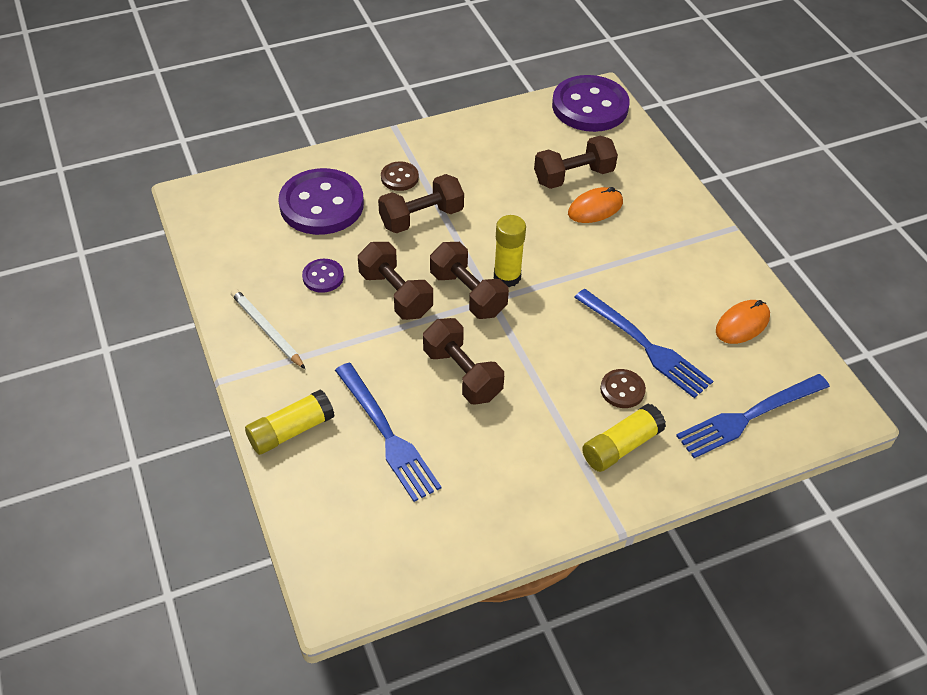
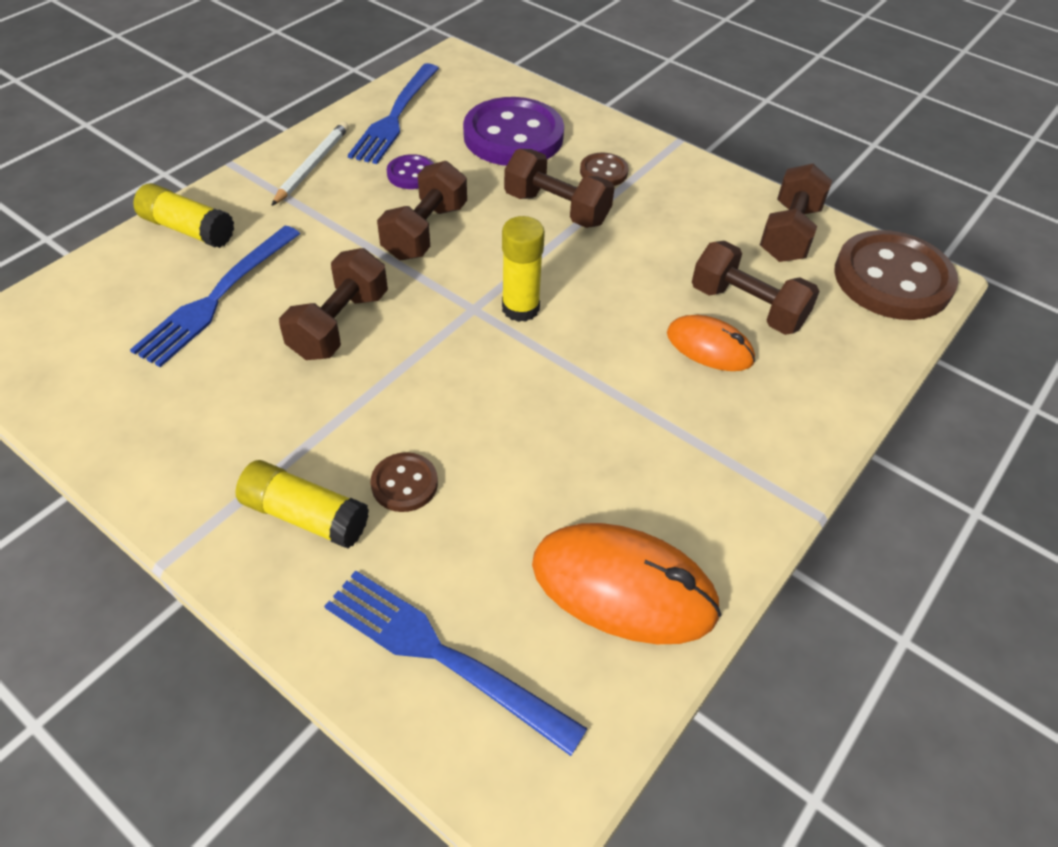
camera: 60 degrees right, 0 degrees up
(468, 293) = (468, 285): brown dumbbell -> brown dumbbell (789, 233)
(590, 106) = (892, 279): purple button -> brown button
(645, 345) = (500, 482): blue fork -> blue fork (395, 117)
(742, 324) = (623, 587): orange mouse -> orange mouse, size x1.68

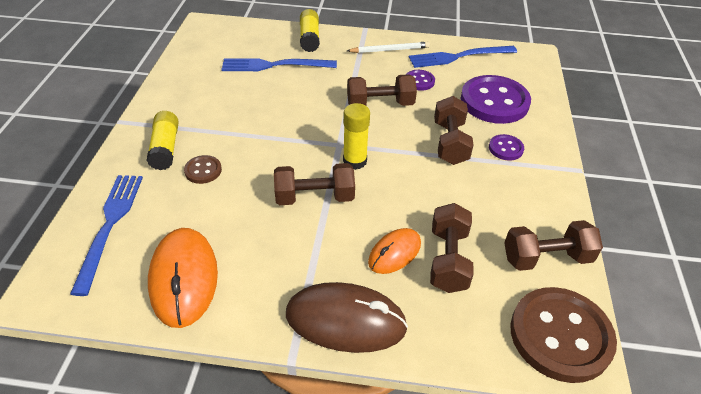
camera: 60 degrees right, 5 degrees down
(339, 324) = (288, 106): brown dumbbell -> brown dumbbell (314, 197)
(603, 172) = (505, 148): brown button -> purple button
(709, 347) = (394, 253): orange mouse -> orange mouse turned 45 degrees clockwise
(789, 439) = (345, 320): none -> brown mouse

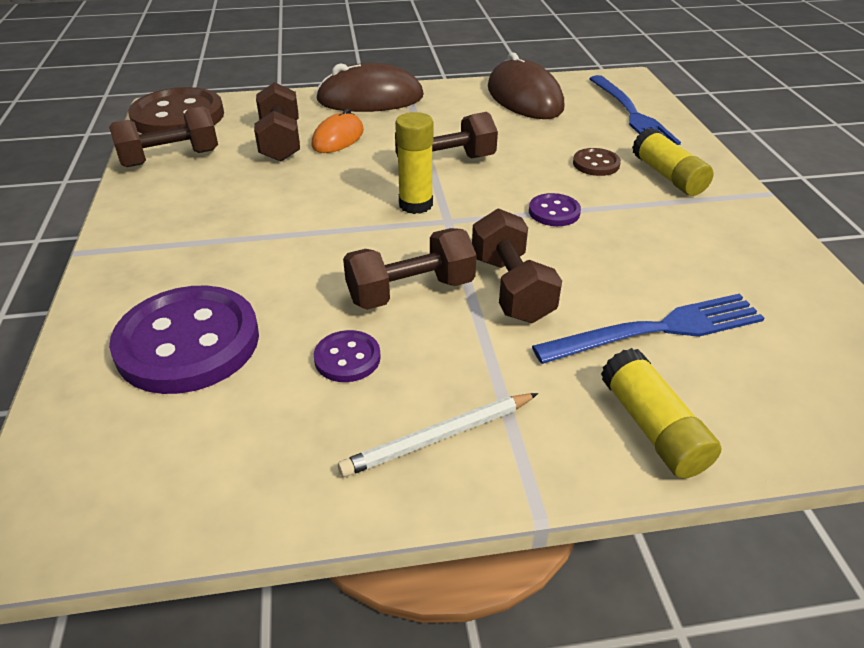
camera: 165 degrees right, 5 degrees down
(184, 279) = (524, 98): orange mouse -> brown mouse
(450, 143) = (279, 252): brown dumbbell -> brown dumbbell (511, 288)
(458, 57) = (258, 457): blue fork -> none
(505, 148) = (187, 260): purple button -> purple button (554, 212)

